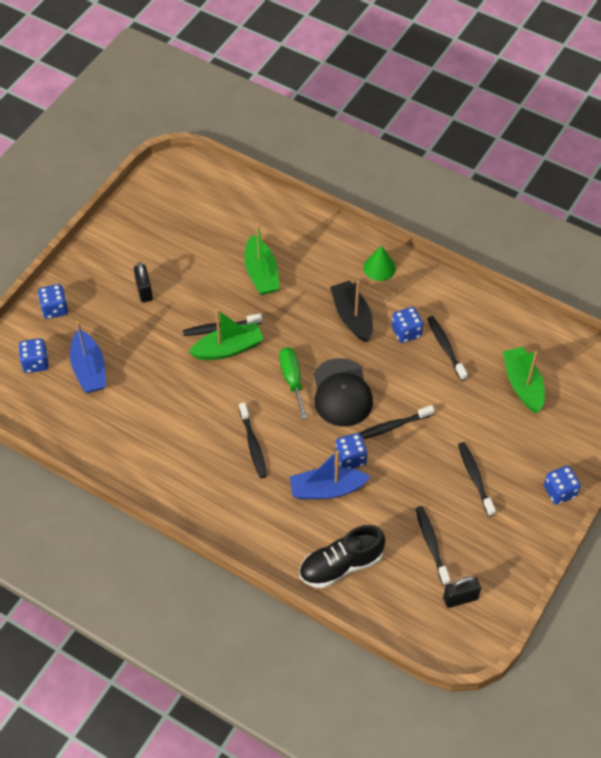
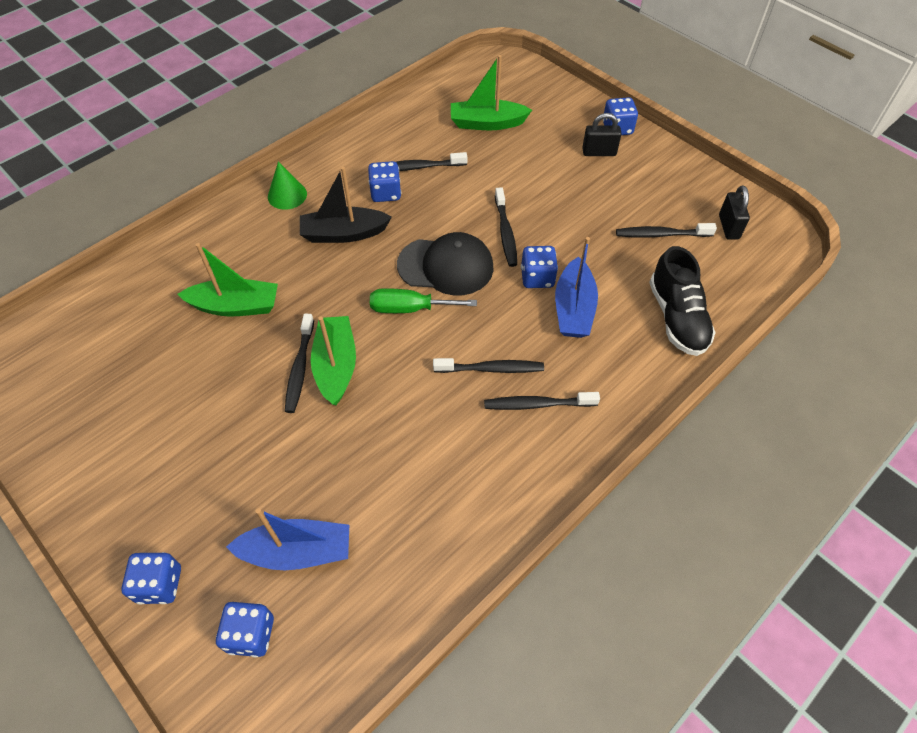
camera: 75 degrees left, 0 degrees up
(144, 291) = (192, 448): black padlock -> black padlock (599, 152)
(475, 478) = (588, 183): black toothbrush -> black toothbrush (538, 404)

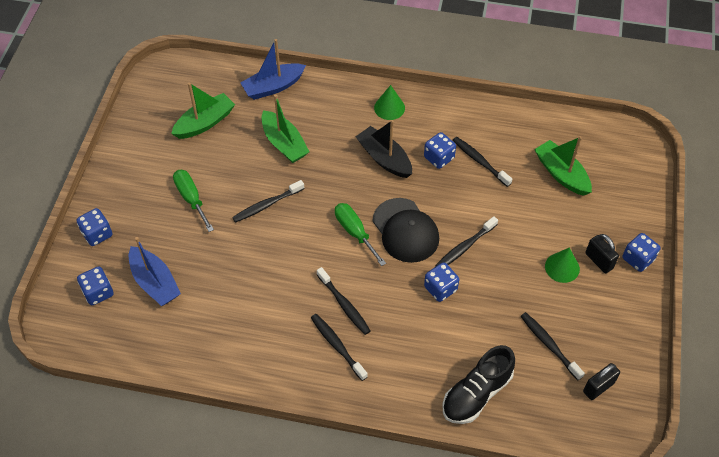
camera: 55 degrees right, 0 degrees up
(215, 441) = (191, 199): none -> green screwdriver
(336, 366) = (282, 221): green boat -> green boat (205, 123)
(573, 308) = (431, 325): blue boat -> blue boat (273, 87)
(586, 179) = (562, 267): none -> green cone

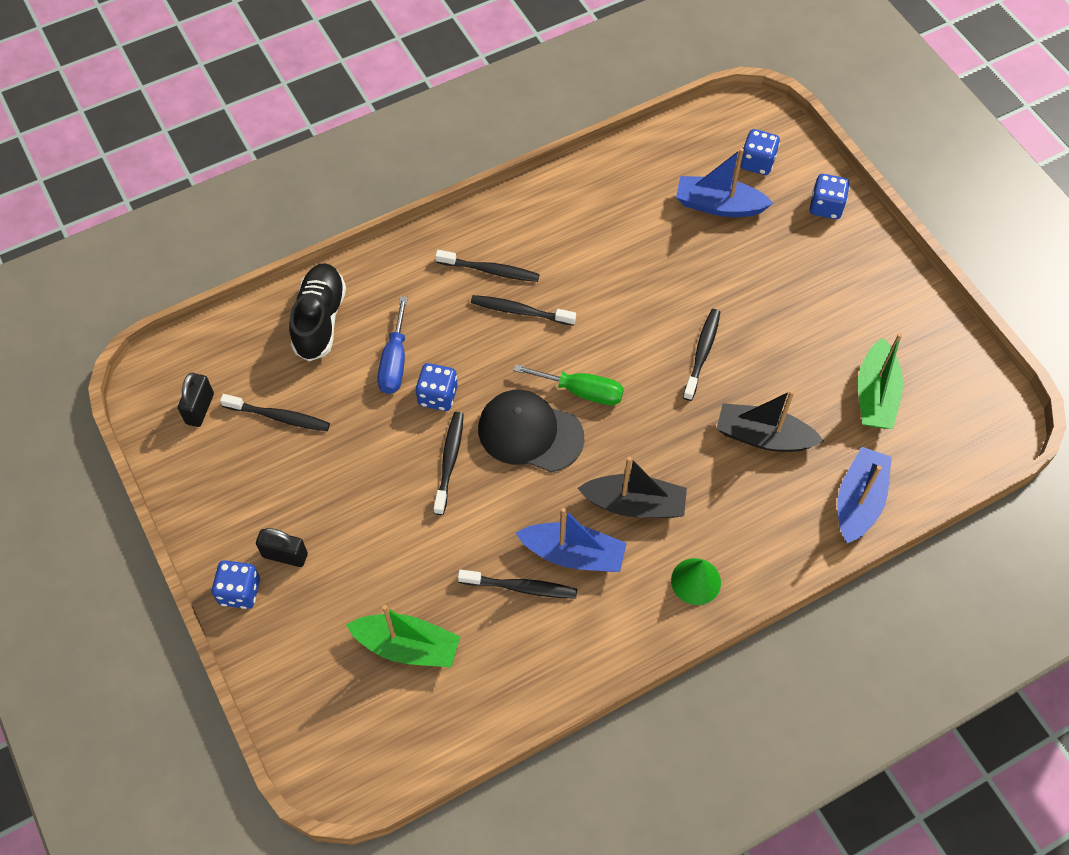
camera: 140 degrees right, 5 degrees up
(191, 199) = (783, 303): green screwdriver -> none
(284, 143) = (763, 437): green boat -> black boat
(439, 158) = (573, 554): blue dice -> blue boat
(449, 329) = (395, 361): none -> blue screwdriver
(562, 267) = (322, 516): green cone -> none

